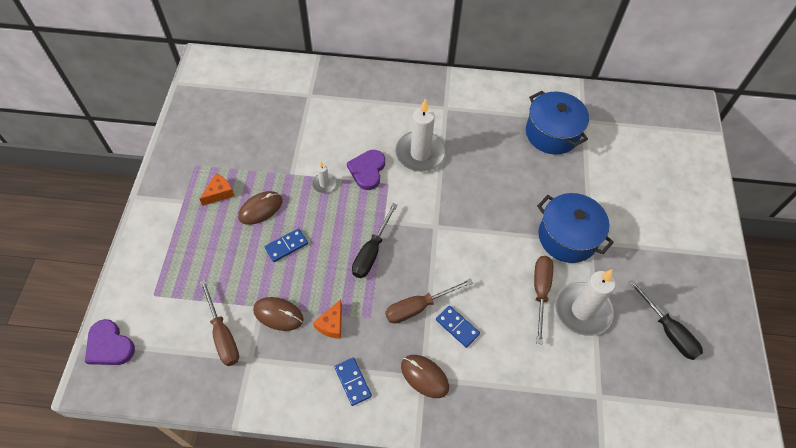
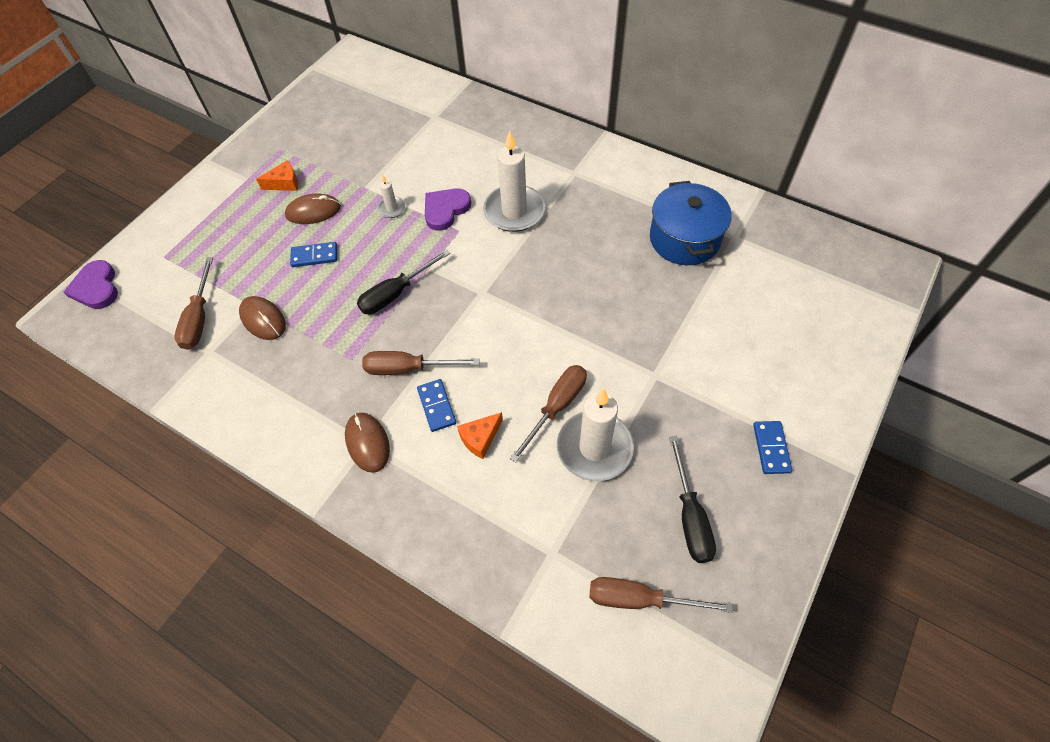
camera: 30 degrees right, 0 degrees up
(331, 324) = (308, 350): orange cheese -> orange cheese (480, 438)
(352, 382) = (291, 416): blue domino -> blue domino (771, 448)
(567, 237) = (629, 359): blue pot -> none
(671, 401) = (640, 599): none -> brown screwdriver

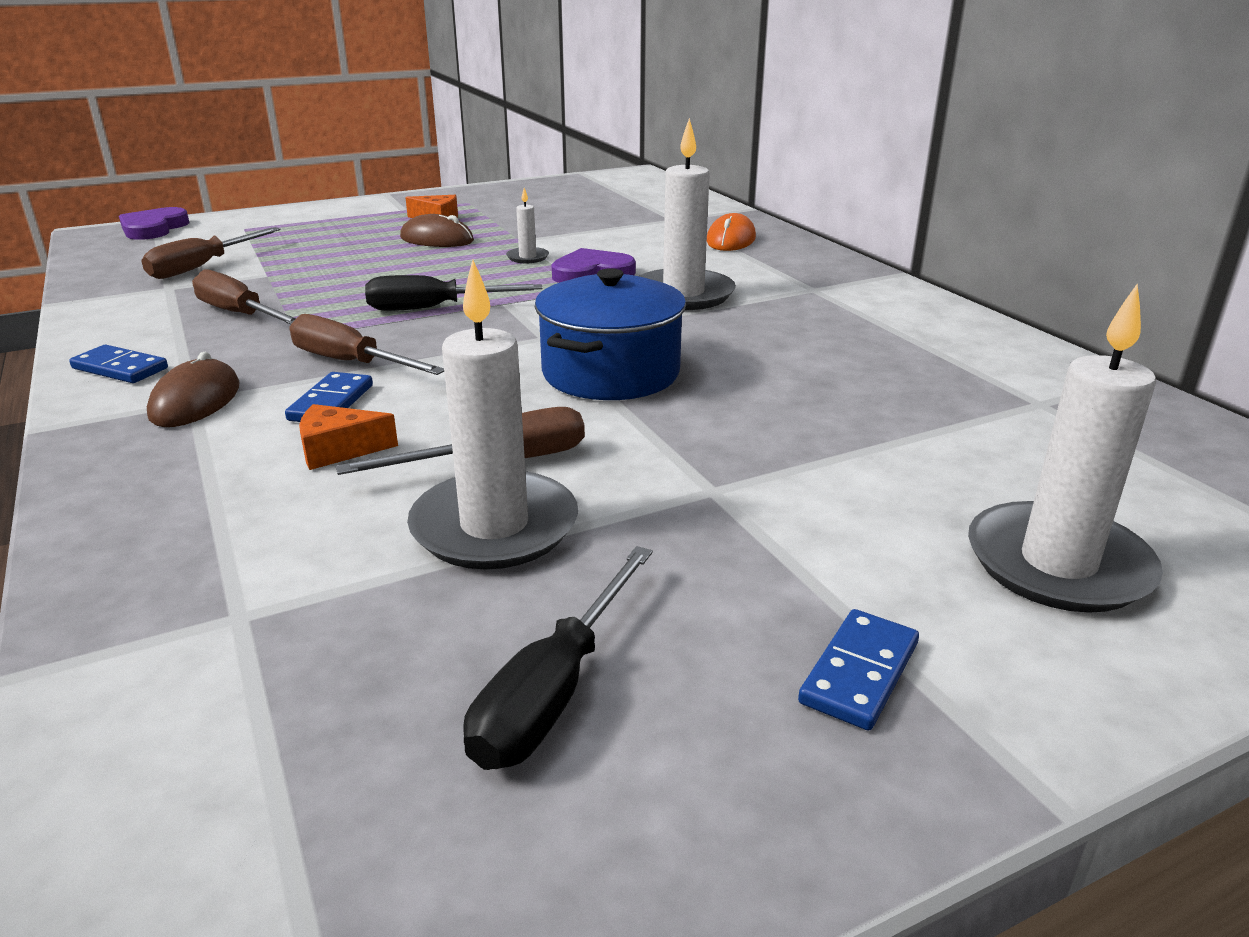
camera: 30 degrees right, 30 degrees down
(263, 319) = (259, 284): brown mouse -> none
(314, 256) = (387, 263): blue domino -> blue domino (120, 368)
(489, 131) = (731, 239): none -> orange mouse
(640, 599) = (284, 766): brown screwdriver -> brown screwdriver (239, 314)
(684, 239) = (936, 380): blue pot -> blue pot (610, 373)
(796, 352) = (1058, 564): none -> white candle

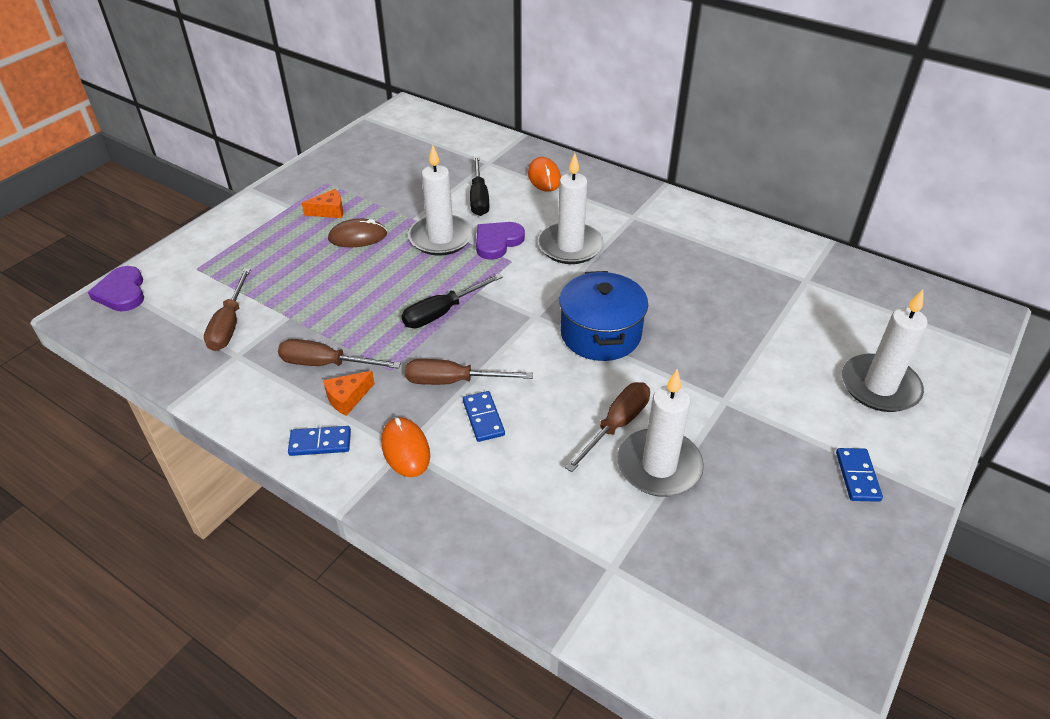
camera: 30 degrees left, 15 degrees up
(195, 401) = (405, 449): brown mouse -> orange mouse
(339, 450) = (531, 451): orange cheese -> orange cheese (347, 398)
(527, 257) = (441, 238): white candle -> white candle, size x2.17
(554, 691) = (769, 538): black screwdriver -> black screwdriver (479, 198)

